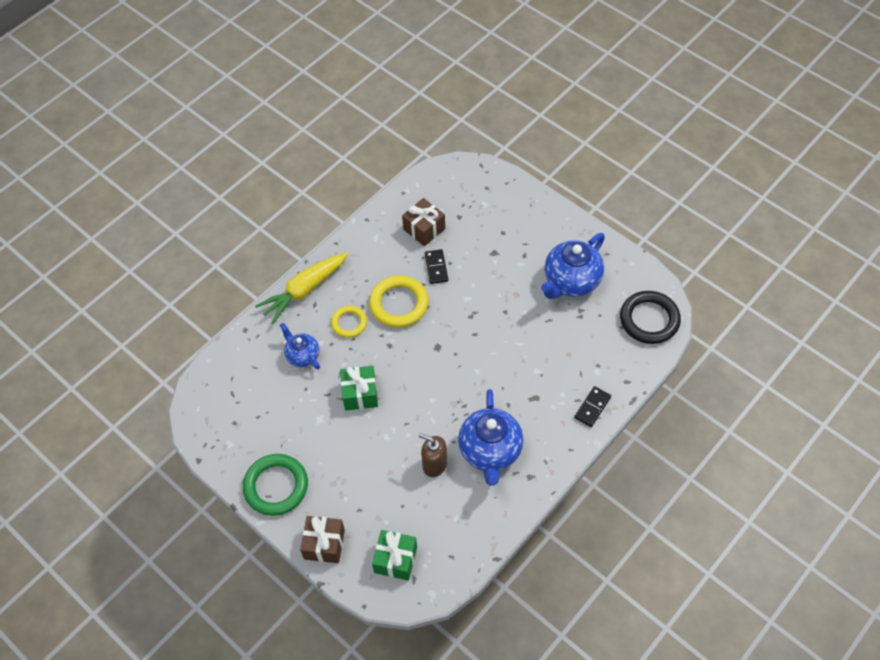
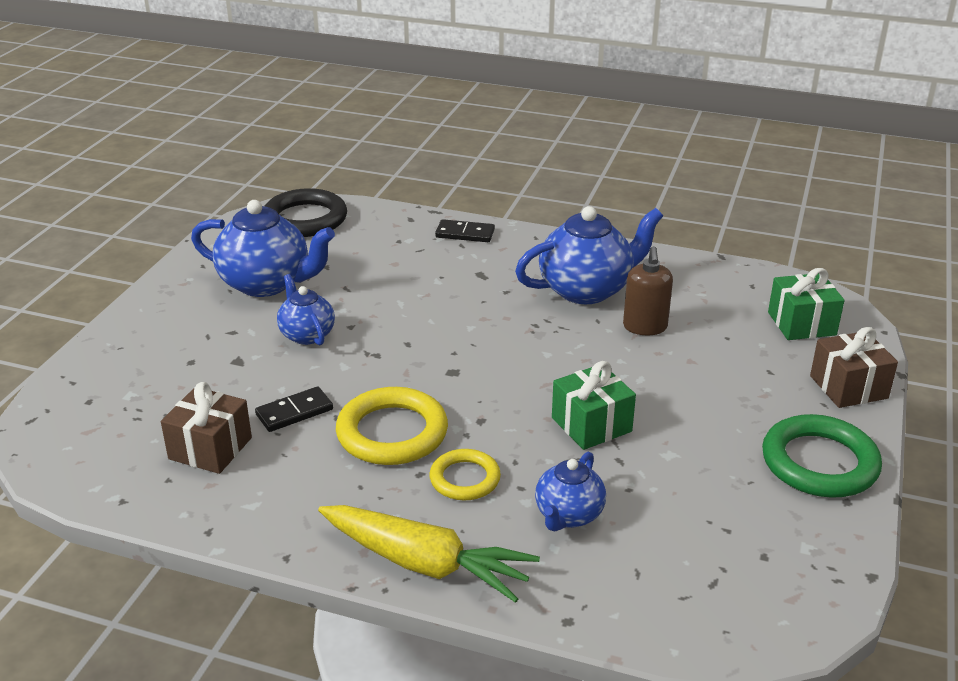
camera: 115 degrees left, 25 degrees down
(505, 289) = (307, 334): none -> blue teapot

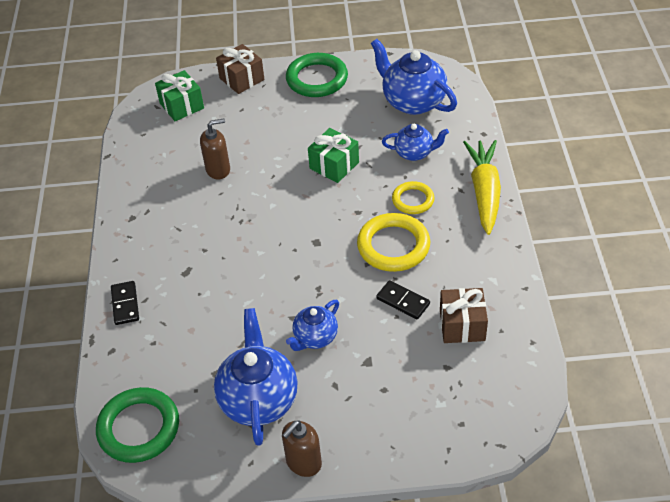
camera: 110 degrees left, 15 degrees up
(168, 292) = (303, 462): none -> brown soap dispenser
(305, 219) = (139, 428): black ring -> green ring
(586, 290) = (183, 209): blue teapot -> blue teapot (413, 102)

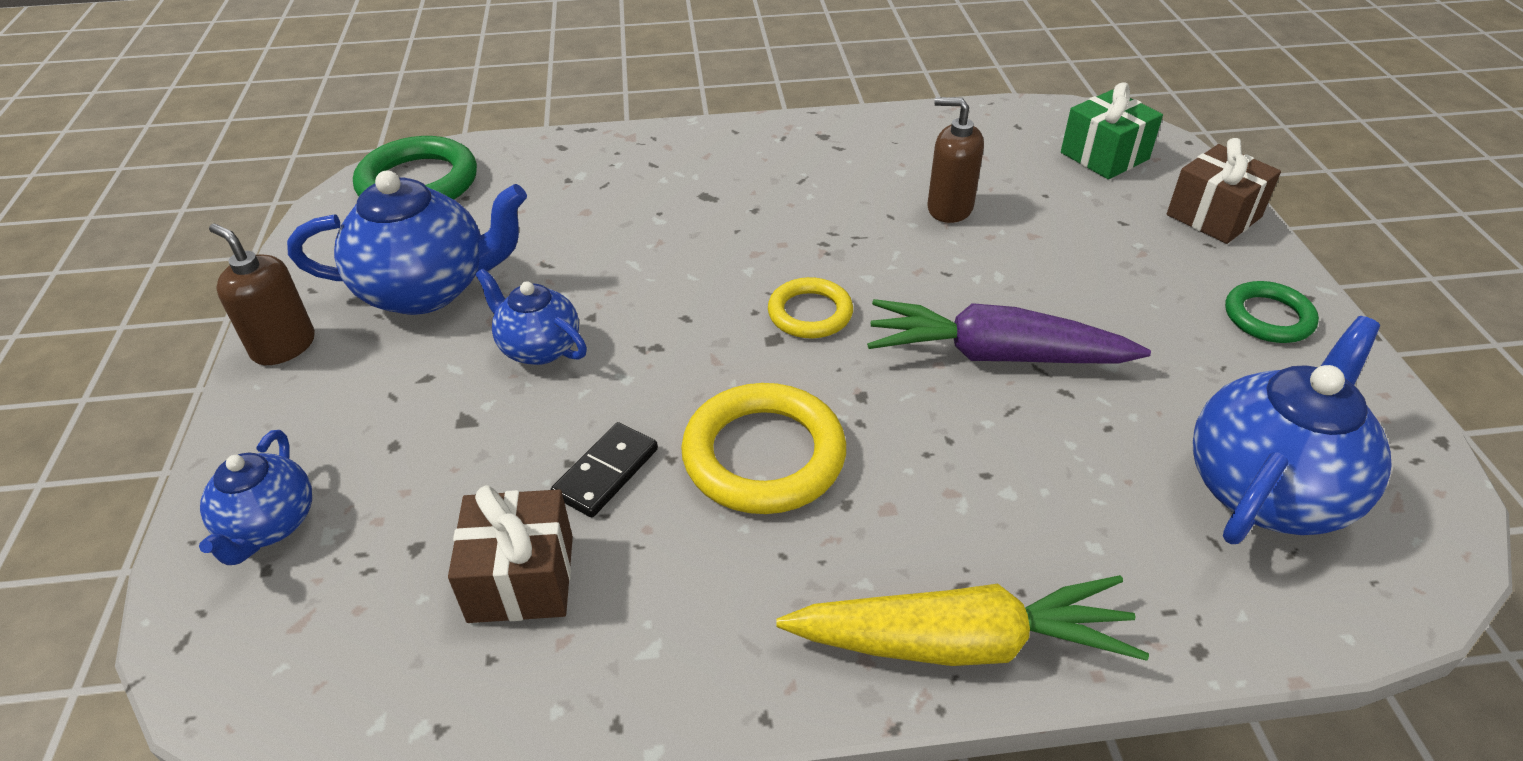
camera: 85 degrees right, 5 degrees down
(125, 304) = (646, 148): black domino -> none
(218, 169) = (949, 208): brown soap dispenser -> brown soap dispenser turned 135 degrees clockwise
(317, 79) = (1268, 317): green ring -> green ring, size x0.60
(334, 165) = (995, 355): green gift -> purple carrot
(413, 200) = (909, 489): yellow ring -> yellow ring (810, 313)
(414, 153) = (1073, 492): blue teapot -> blue teapot (269, 525)

